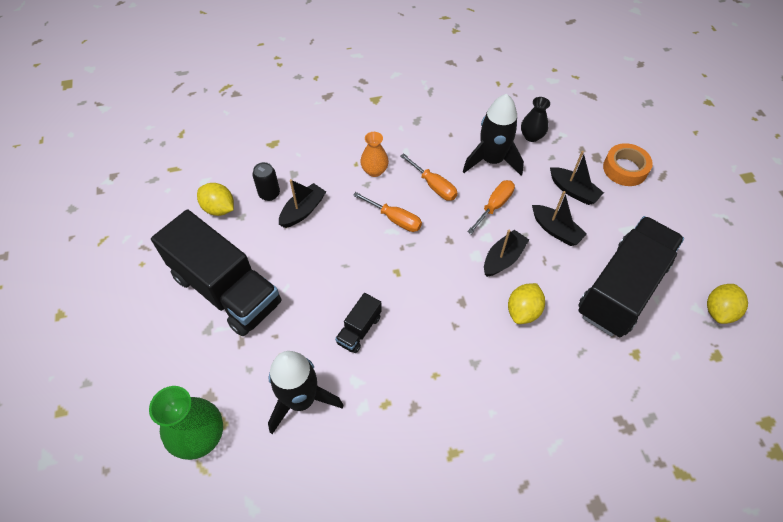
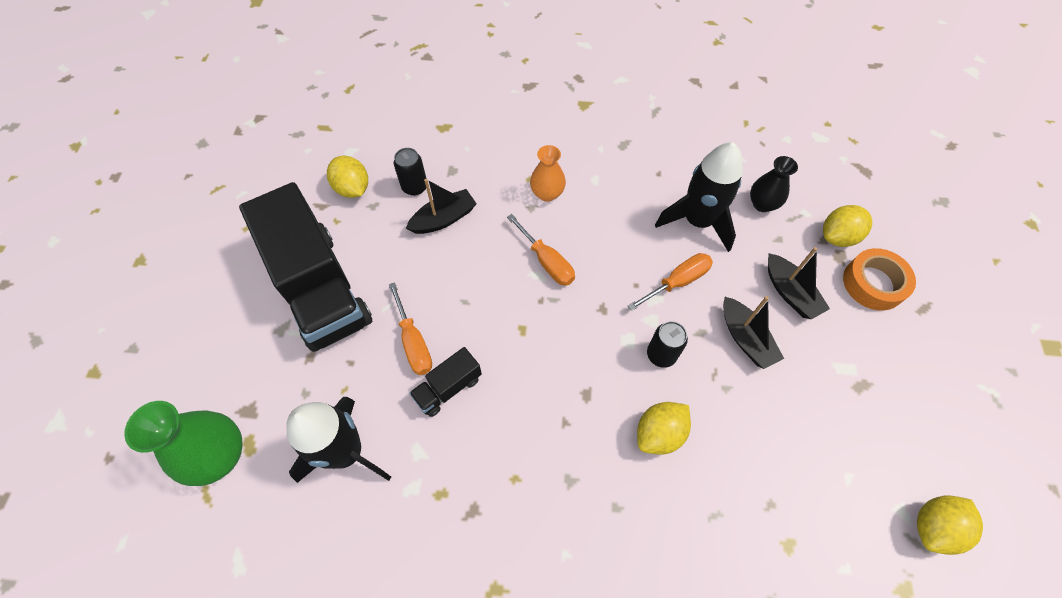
camera: 20 degrees right, 5 degrees up
(433, 186) = (611, 233): orange screwdriver -> orange screwdriver (413, 342)
(503, 258) = (661, 355): black boat -> black can
(590, 144) = (837, 237): none -> yellow lemon
(621, 289) = (804, 448): black truck -> none

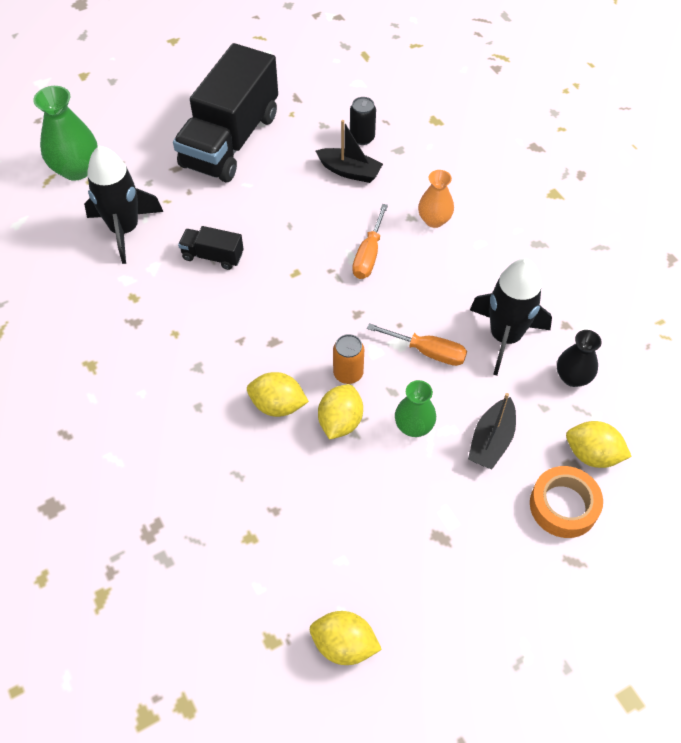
camera: 55 degrees right, 5 degrees down
(353, 188) = (327, 105): yellow lemon -> yellow lemon (340, 422)
(413, 342) = (232, 216): orange screwdriver -> none
(661, 355) = (348, 373): black can -> orange can
(745, 338) = (414, 426): black boat -> green vase

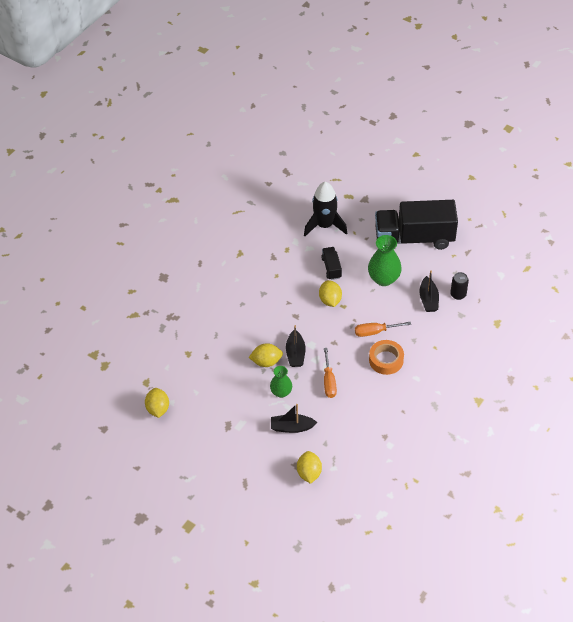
camera: 65 degrees right, 5 degrees down
(76, 169) = (349, 186): green vase -> green vase (383, 279)
(278, 405) = (261, 333): yellow lemon -> yellow lemon (330, 300)
(348, 373) = (295, 353): orange can -> black boat
(434, 220) = (419, 351): orange vase -> none
(505, 337) = (359, 411): black rocket -> none
(563, 506) = (272, 469): orange tape -> orange tape (386, 360)
(572, 377) = (352, 450): black vase -> none

